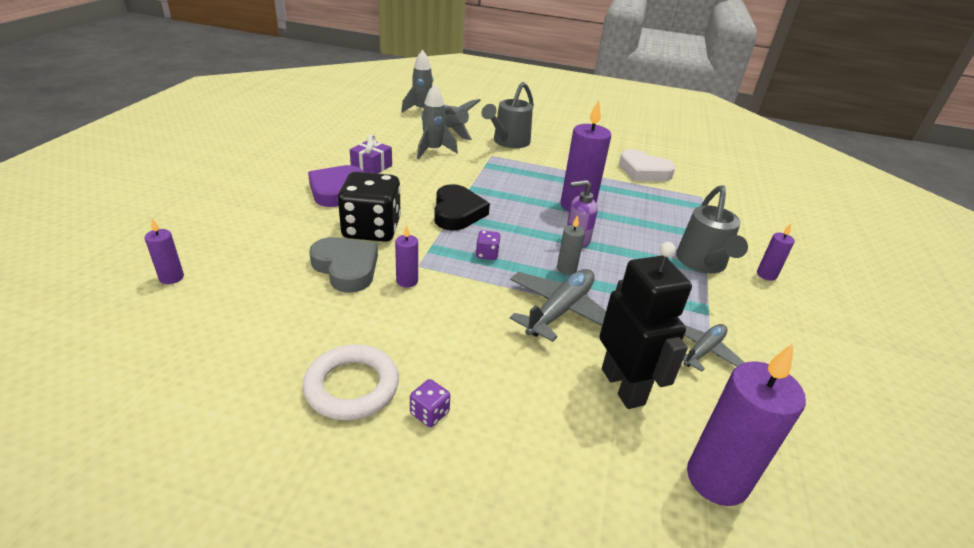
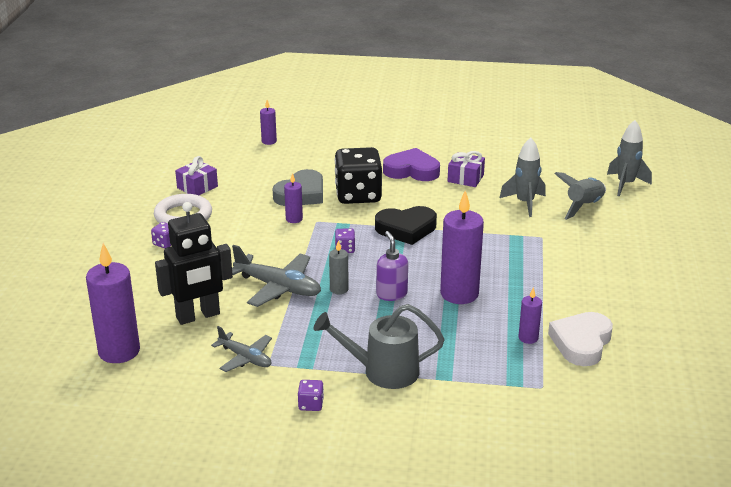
camera: 85 degrees right, 5 degrees down
(266, 364) = (197, 187): none -> purple gift
(508, 142) = (586, 244): grey watering can -> none
(766, 275) = (379, 415): purple candle -> purple candle (528, 338)
(766, 312) = (311, 404): none -> purple dice

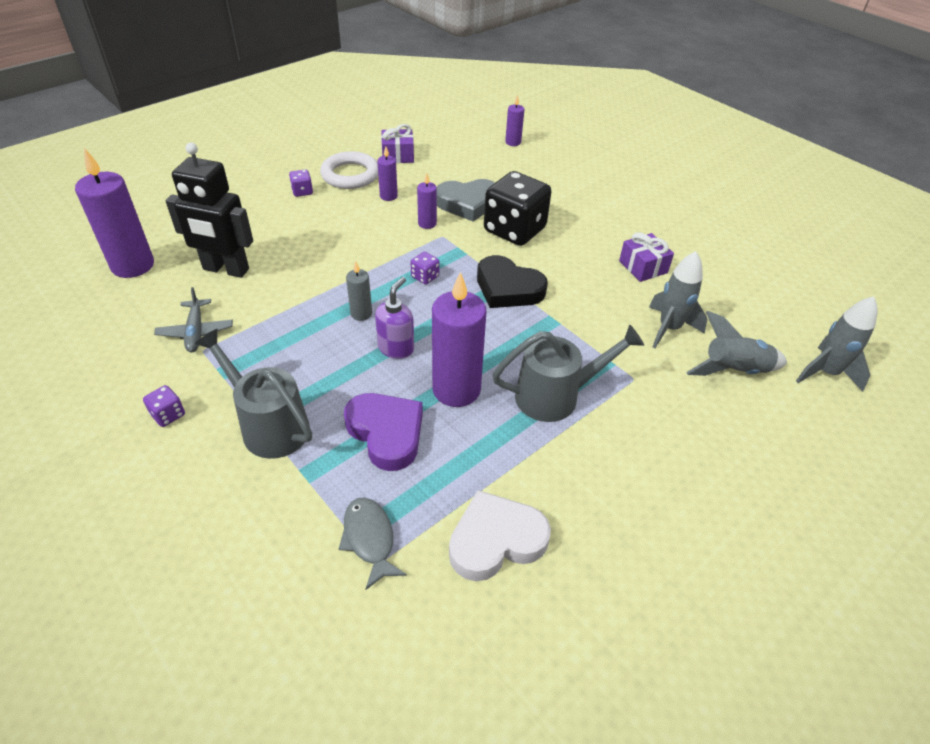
camera: 40 degrees right, 15 degrees up
(278, 287) = (319, 281): grey plane -> none
(411, 170) = (600, 231): purple heart -> purple heart (386, 433)
(516, 266) = (556, 396): none -> grey watering can
(523, 381) = (369, 539): none -> grey fish
(528, 338) = (449, 490): purple candle -> purple candle (388, 196)

